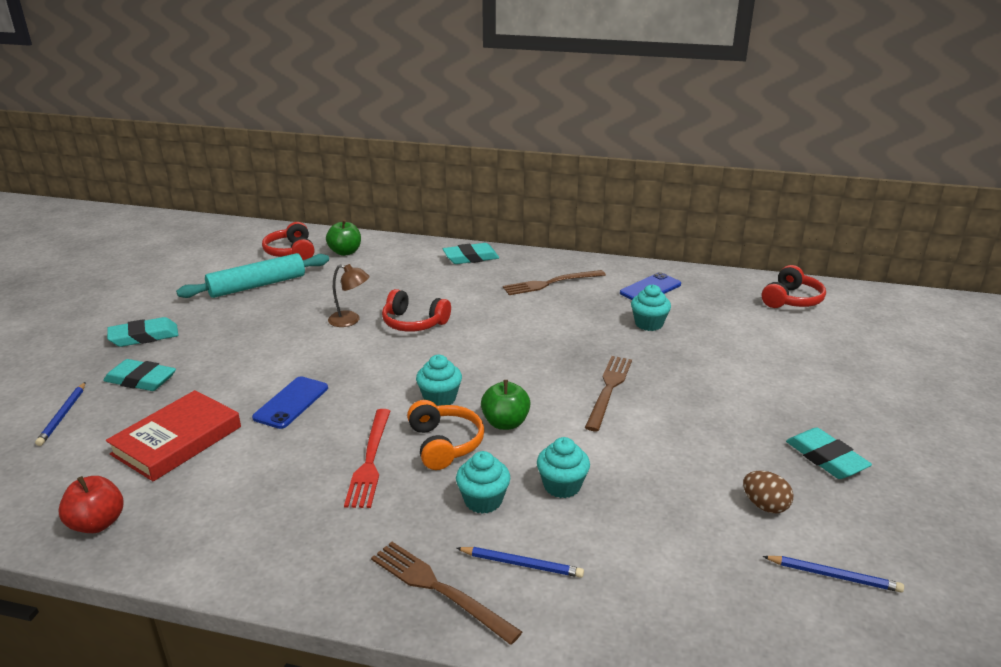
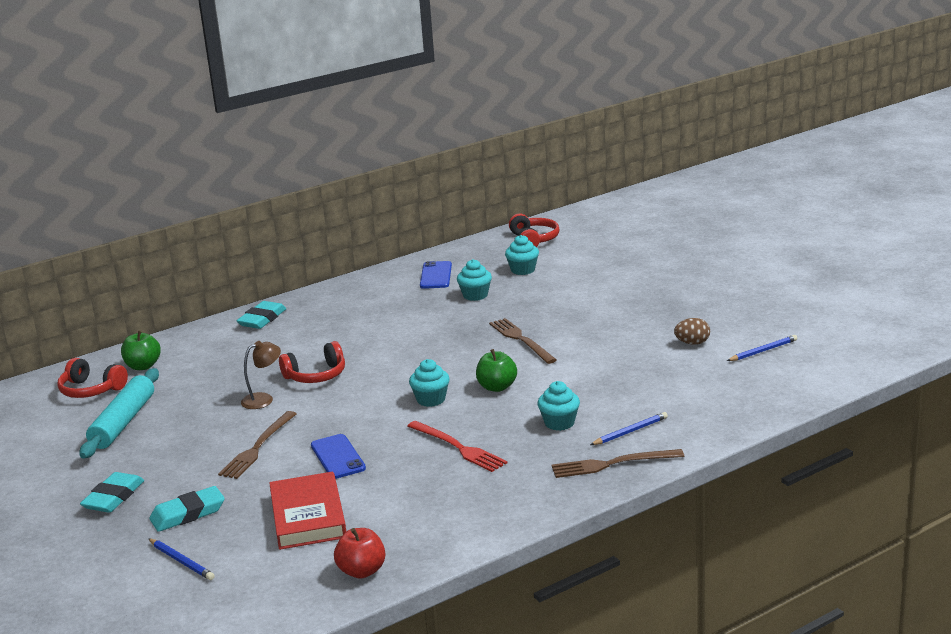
camera: 45 degrees left, 5 degrees down
(444, 444) = (484, 416): orange headphones -> none
(551, 283) = (361, 305): brown fork -> brown fork (257, 447)
(562, 486) = (585, 393): turquoise cupcake -> turquoise cupcake (523, 270)
(826, 458) = (685, 308): turquoise eraser -> none

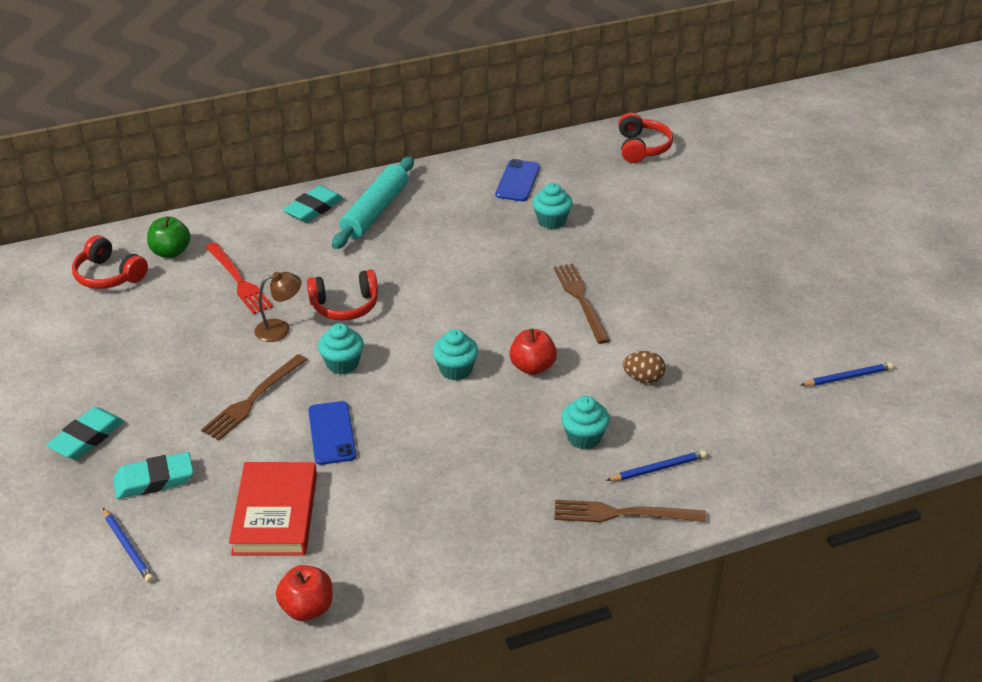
camera: 10 degrees right, 15 degrees up
(123, 422) = (127, 330): turquoise rolling pin -> turquoise rolling pin (375, 211)
(458, 447) = (463, 449): red fork -> red fork (238, 280)
(497, 387) = (532, 367): green apple -> red apple
(523, 270) = (615, 192): turquoise cupcake -> turquoise cupcake (342, 364)
(692, 343) = (770, 347): brown egg -> brown egg (643, 378)

